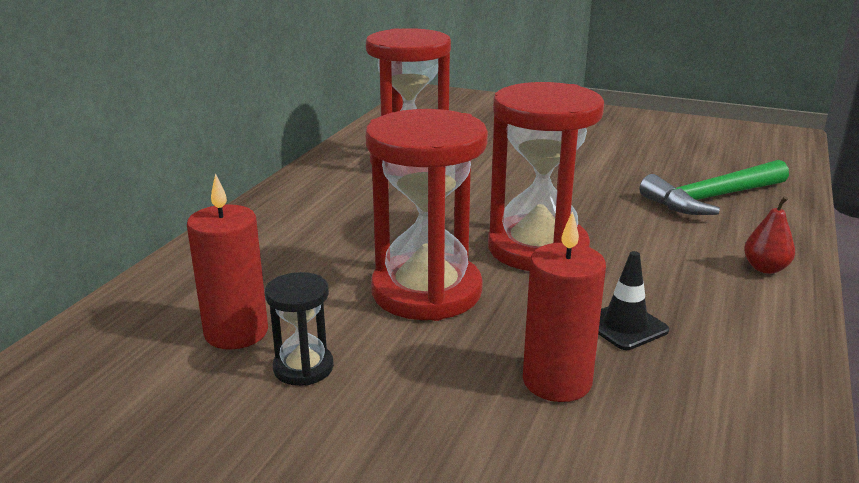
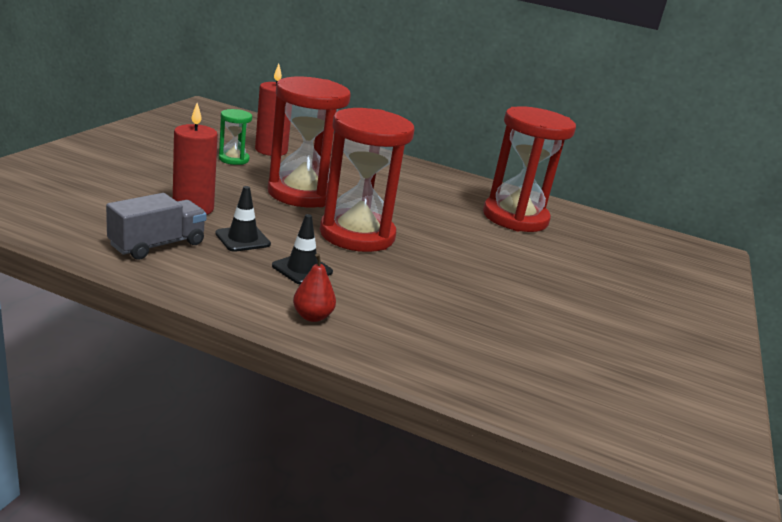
camera: 85 degrees right, 0 degrees up
(303, 368) = (233, 159): black hourglass -> green hourglass
(666, 279) = (302, 269): none -> black traffic cone
(711, 394) = (157, 245): none -> grey truck
(712, 198) = (464, 336): green hammer -> none

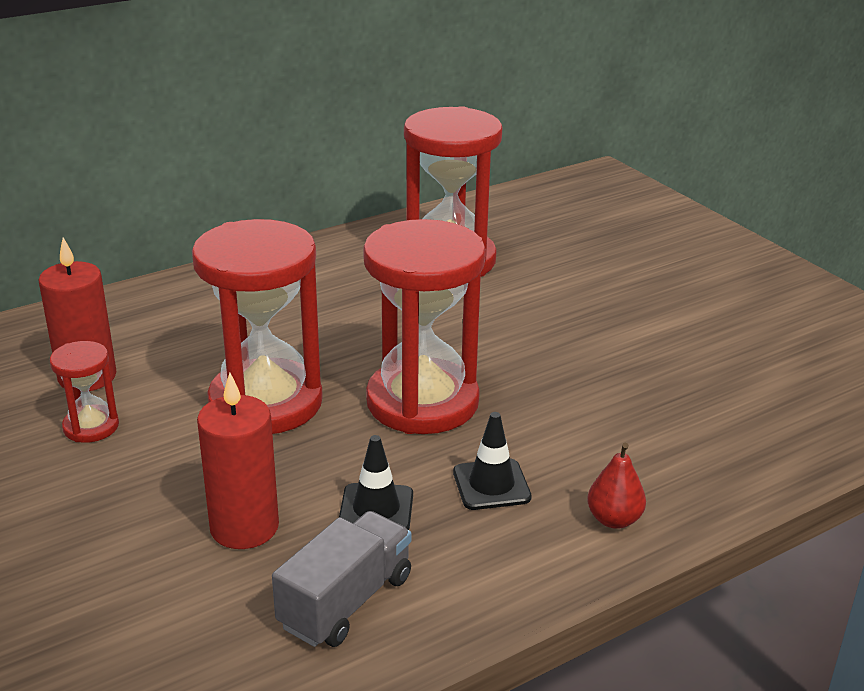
camera: 50 degrees left, 5 degrees up
(157, 245) = (346, 602): grey truck -> grey truck turned 45 degrees clockwise
(233, 159) = (91, 427): green hourglass -> red hourglass

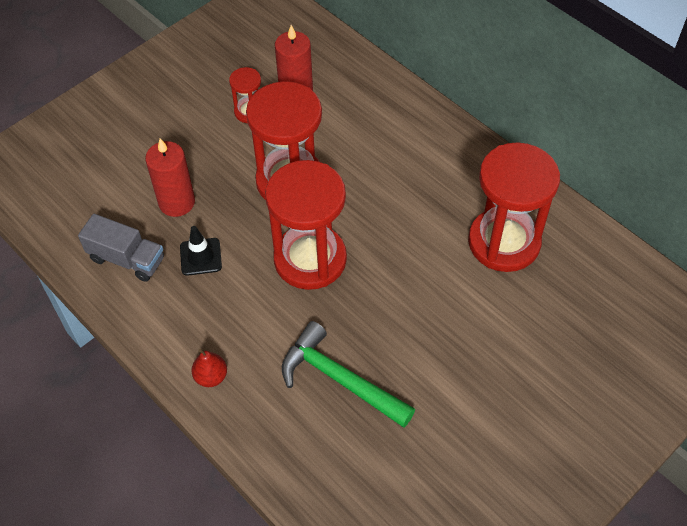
camera: 80 degrees right, 25 degrees up
(491, 485) = (232, 309): black traffic cone -> none
(632, 401) = (340, 379): none -> green hammer

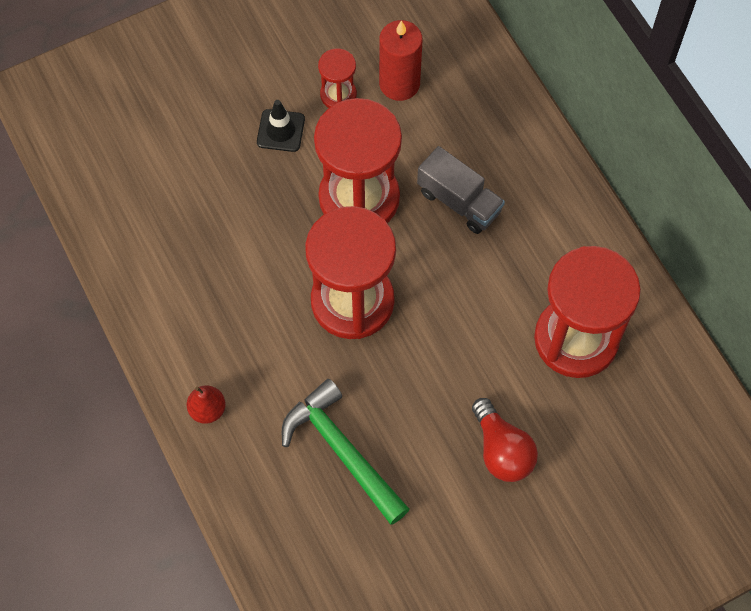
camera: 15 degrees right, 10 degrees up
(127, 259) = (153, 247): grey truck -> grey truck (459, 201)
(177, 202) = (225, 191): red candle -> none
(200, 257) = (234, 266): black traffic cone -> black traffic cone (280, 131)
(475, 343) = (502, 450): none -> red light bulb

